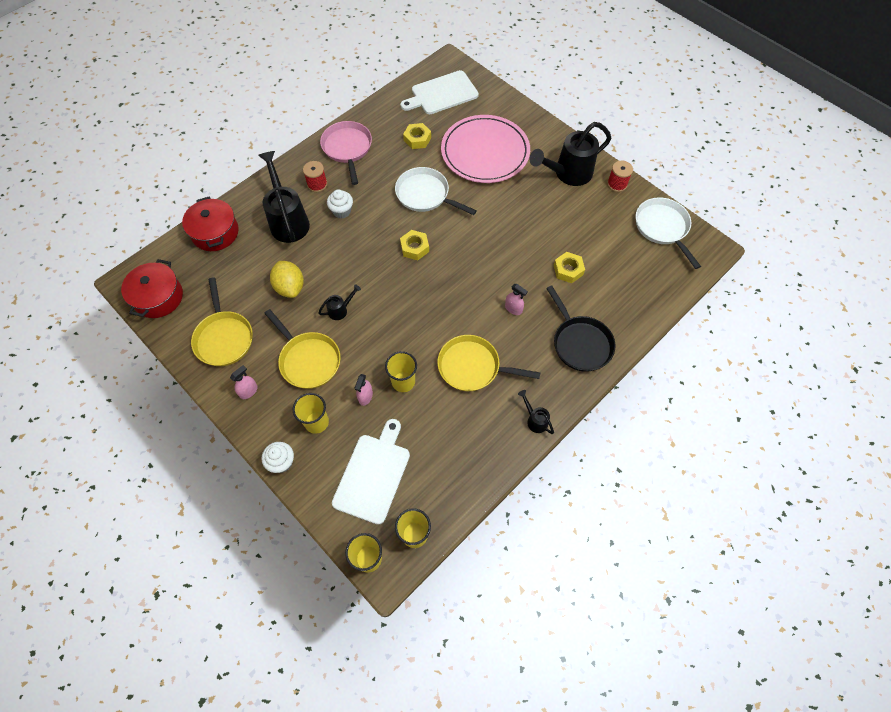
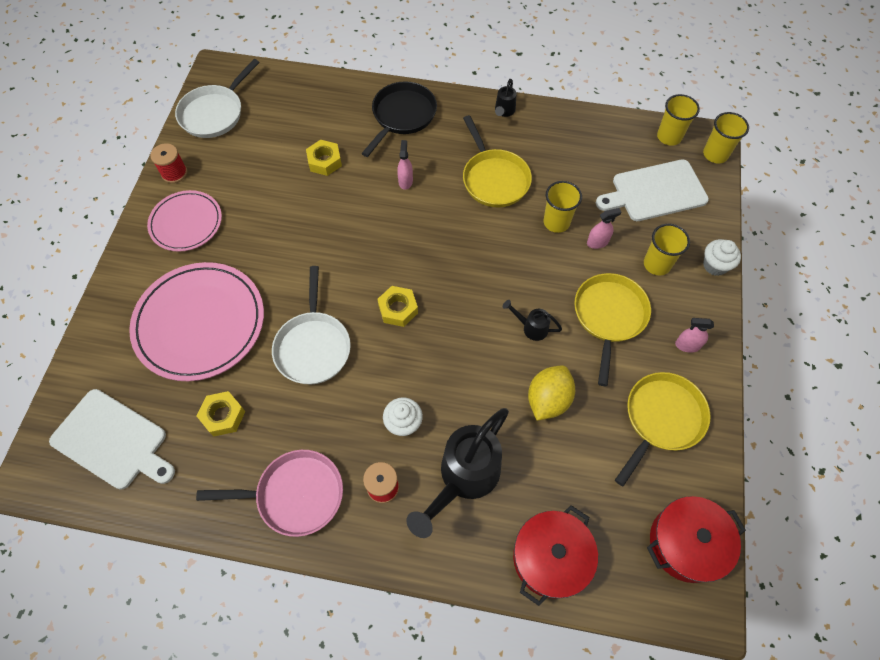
camera: 125 degrees left, 0 degrees up
(347, 149) = (295, 495): pink pan -> pink pan turned 135 degrees counterclockwise
(567, 174) = (186, 223): black watering can -> pink plate

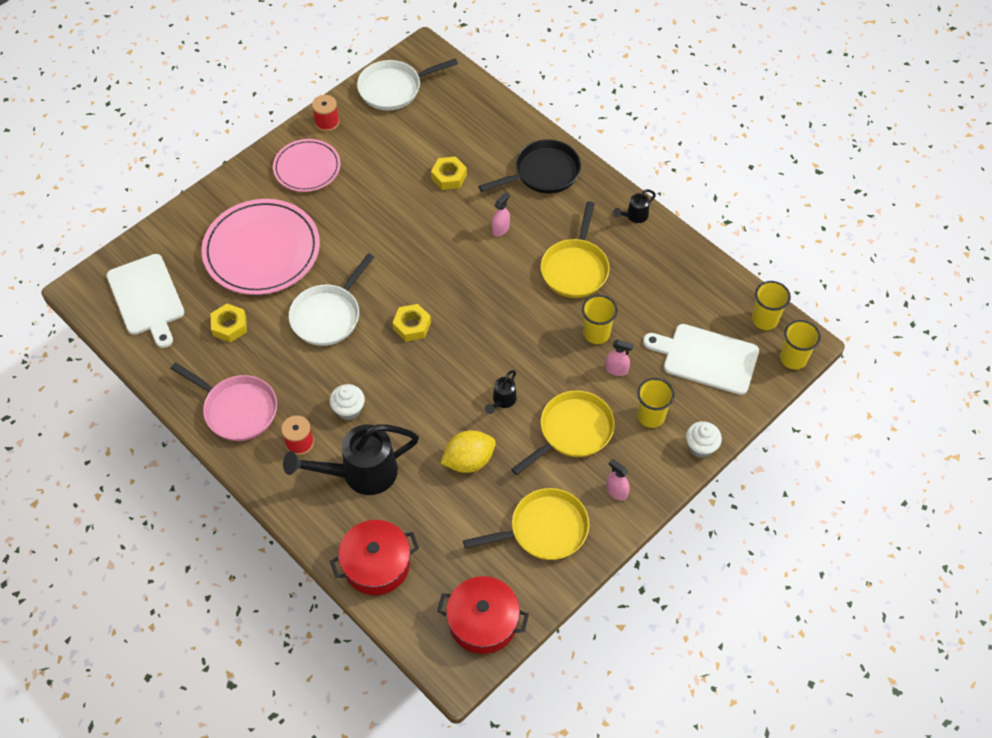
camera: 35 degrees right, 5 degrees down
(531, 327) = (502, 401): black watering can -> black watering can turned 120 degrees counterclockwise

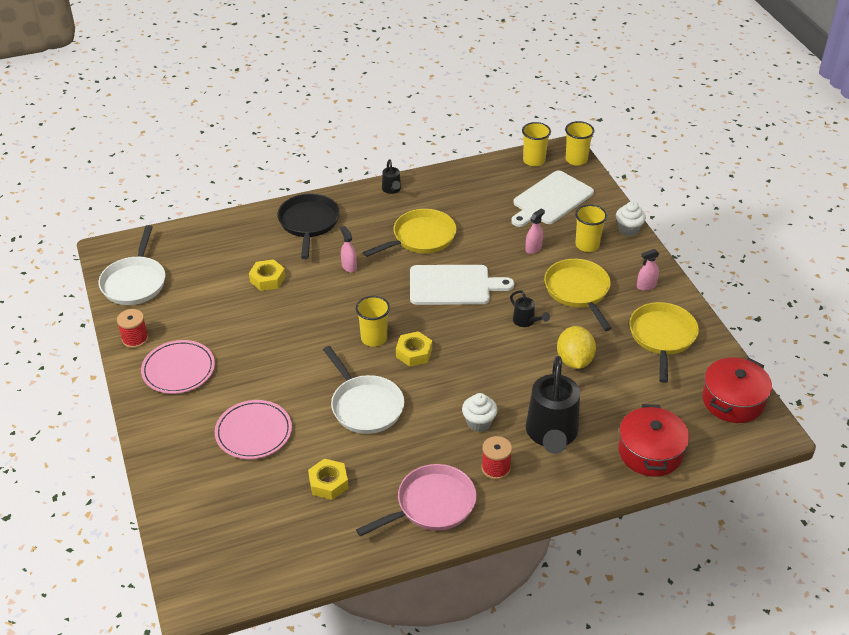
camera: 65 degrees left, 15 degrees down
(147, 298) = (246, 542): white cutting board -> white cutting board (453, 285)
(262, 250) = (253, 432): pink plate -> pink plate, size x0.60
(575, 268) = (421, 238): yellow pan -> yellow pan turned 75 degrees counterclockwise
(596, 333) = (492, 247): yellow cup -> yellow cup (374, 338)

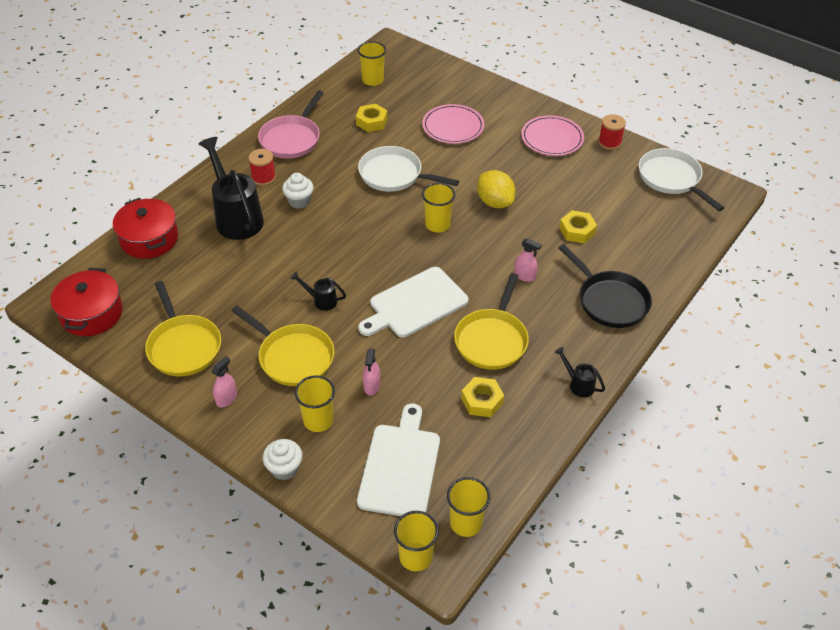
camera: 145 degrees right, 5 degrees up
(272, 546) = (372, 80): none -> yellow cup
(414, 353) = (394, 228): yellow nut -> yellow nut (482, 401)
(574, 360) = (254, 284): yellow lemon -> yellow lemon (494, 202)

